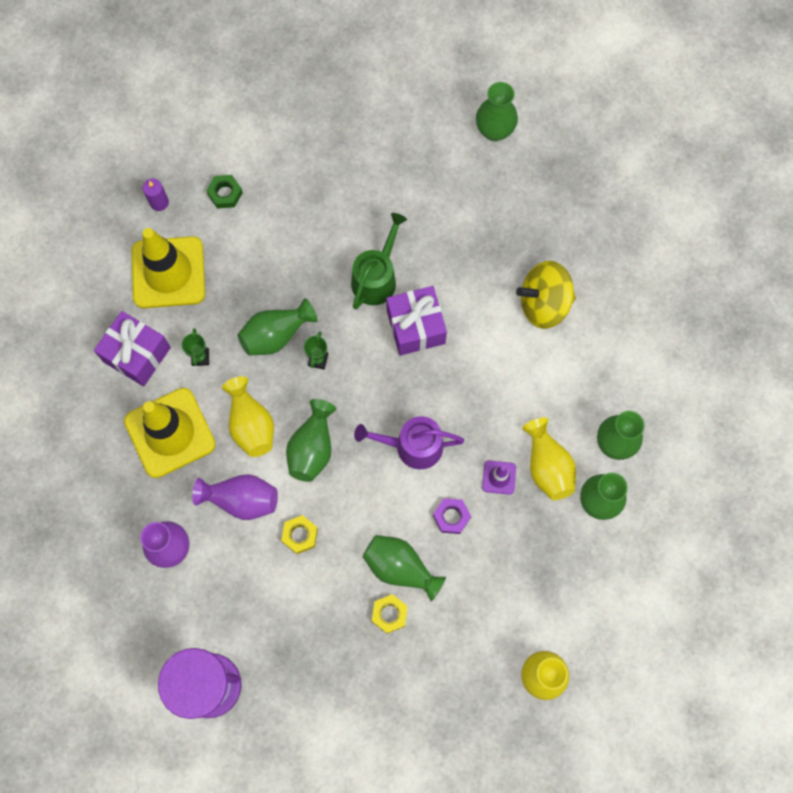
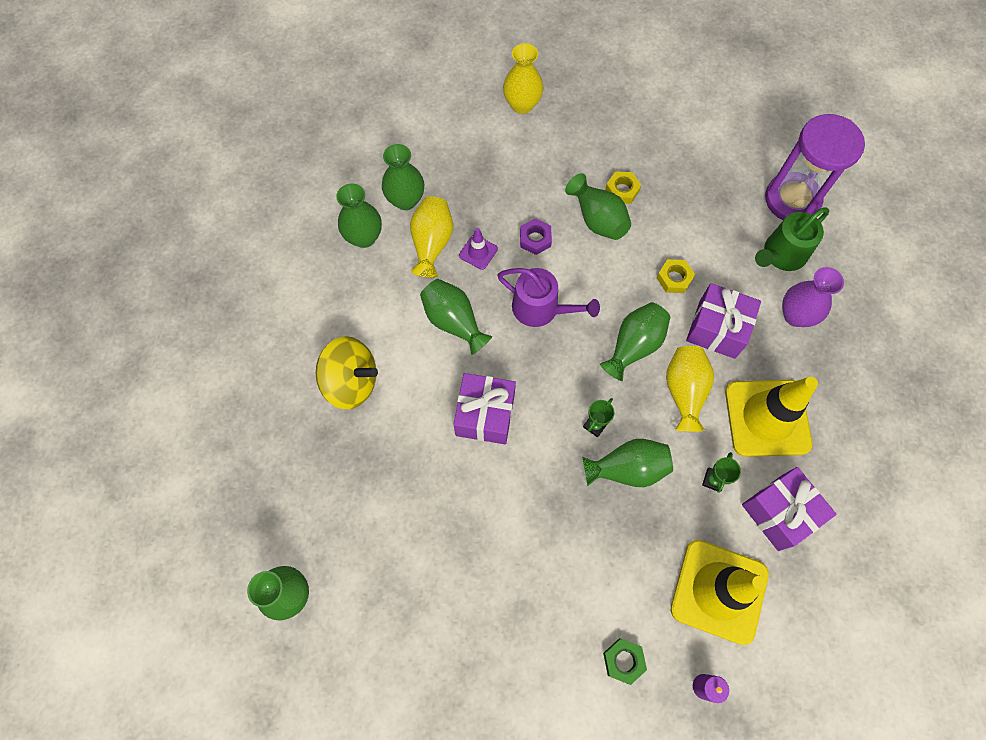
camera: 155 degrees left, 5 degrees down
(241, 500) = (717, 329): purple vase -> purple gift
(376, 278) = (500, 482): green watering can -> green watering can (781, 255)
(485, 397) = (454, 322): none -> green vase

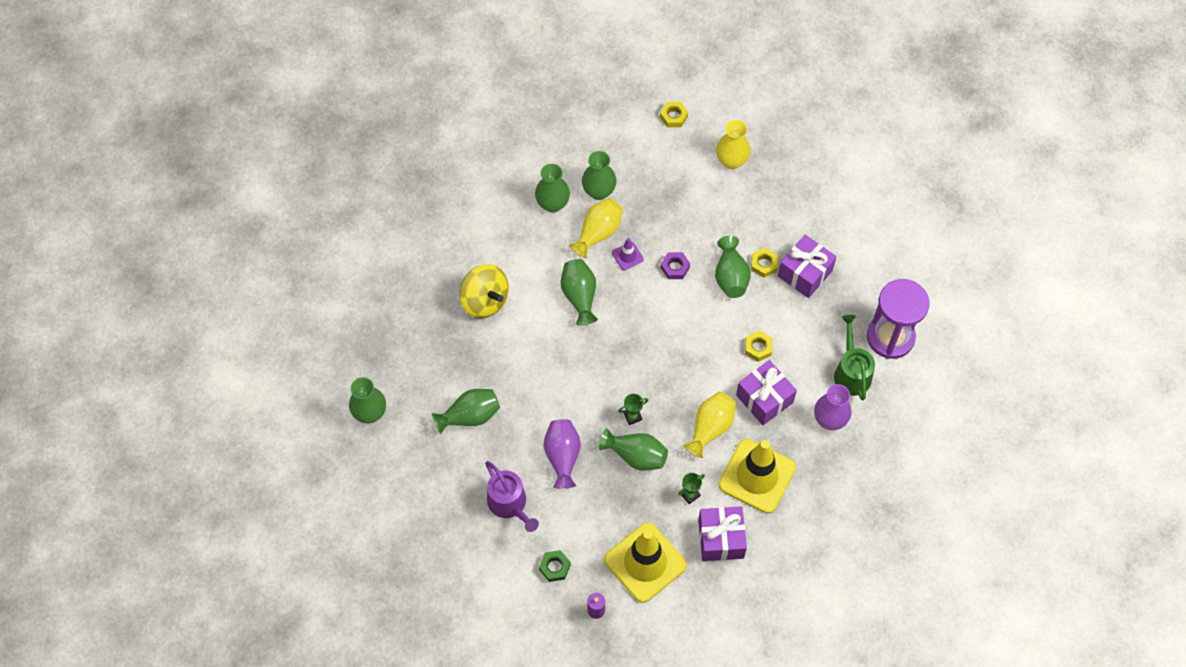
camera: 30 degrees right, 5 degrees down
(436, 89) = (673, 116): none -> yellow nut
(485, 415) = (562, 370): purple gift -> purple gift (805, 273)
(541, 308) = (646, 319): purple watering can -> purple watering can (509, 504)
(548, 517) = (562, 457): none -> purple vase
(634, 346) = (696, 379): green vase -> green vase (470, 416)
(781, 255) = (851, 372): green watering can -> green watering can turned 90 degrees clockwise

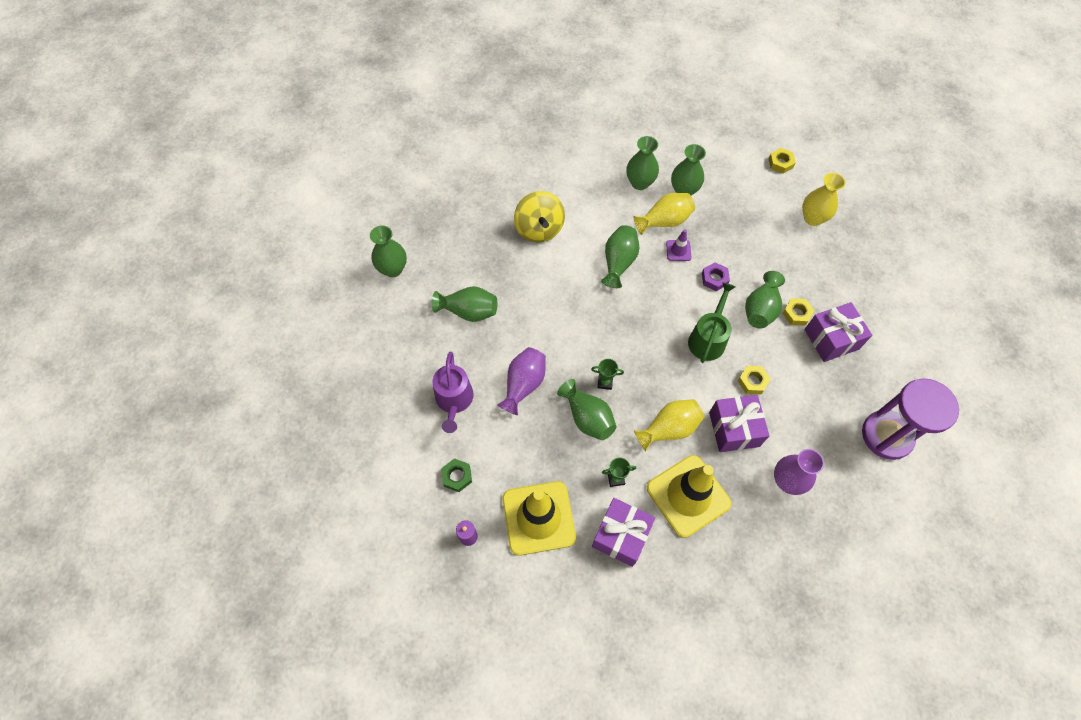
camera: 30 degrees right, 0 degrees up
(851, 372) = (831, 448): green watering can -> green watering can (708, 339)

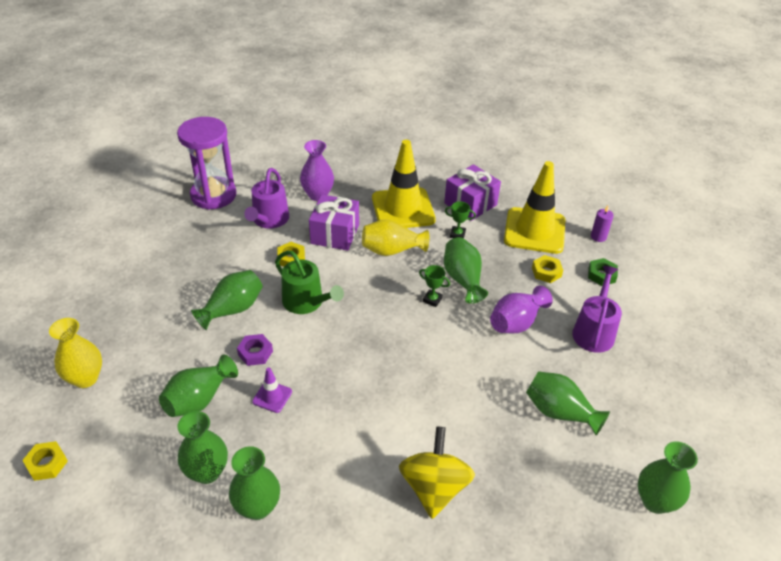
camera: 160 degrees left, 20 degrees down
(618, 262) = (352, 407): green vase -> green vase (199, 399)
(664, 221) = (263, 438): yellow vase -> none
(708, 339) = (306, 302): green watering can -> green watering can turned 90 degrees counterclockwise
(796, 314) = (200, 294): yellow nut -> yellow nut (546, 272)
(807, 423) = (269, 220): none -> purple watering can
(831, 339) = (189, 265): purple gift -> none

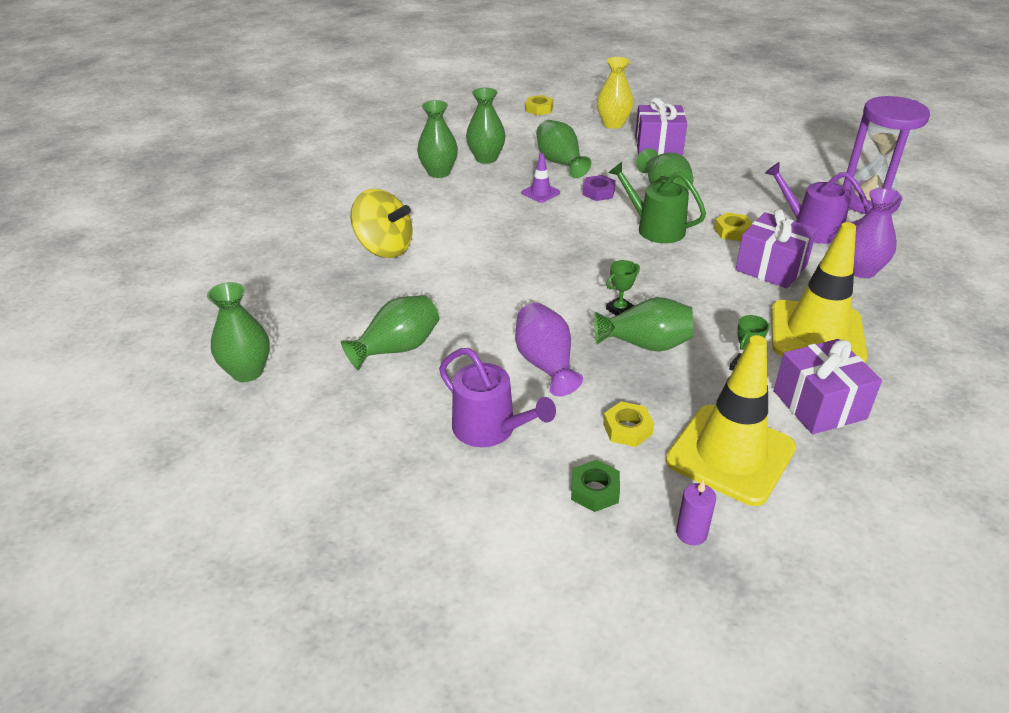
camera: 115 degrees right, 5 degrees down
(137, 330) = (658, 145): none -> purple gift
(306, 302) = (655, 228): green watering can -> green watering can turned 60 degrees clockwise
(392, 250) = (725, 302): yellow vase -> none

